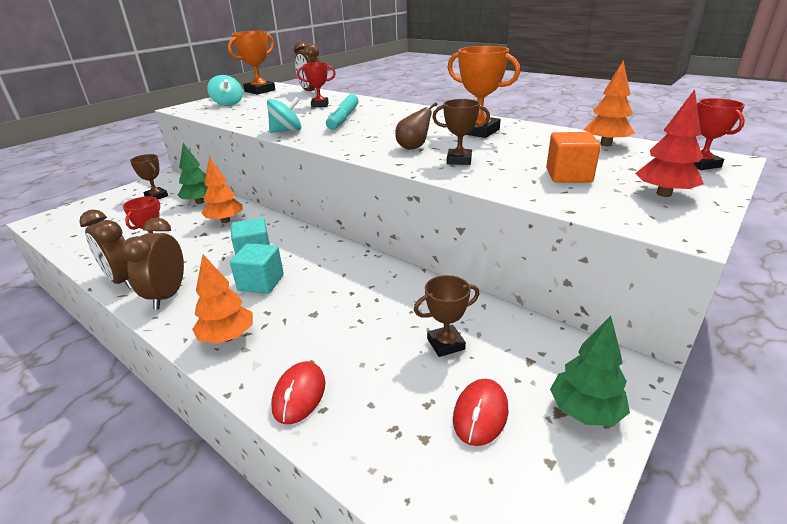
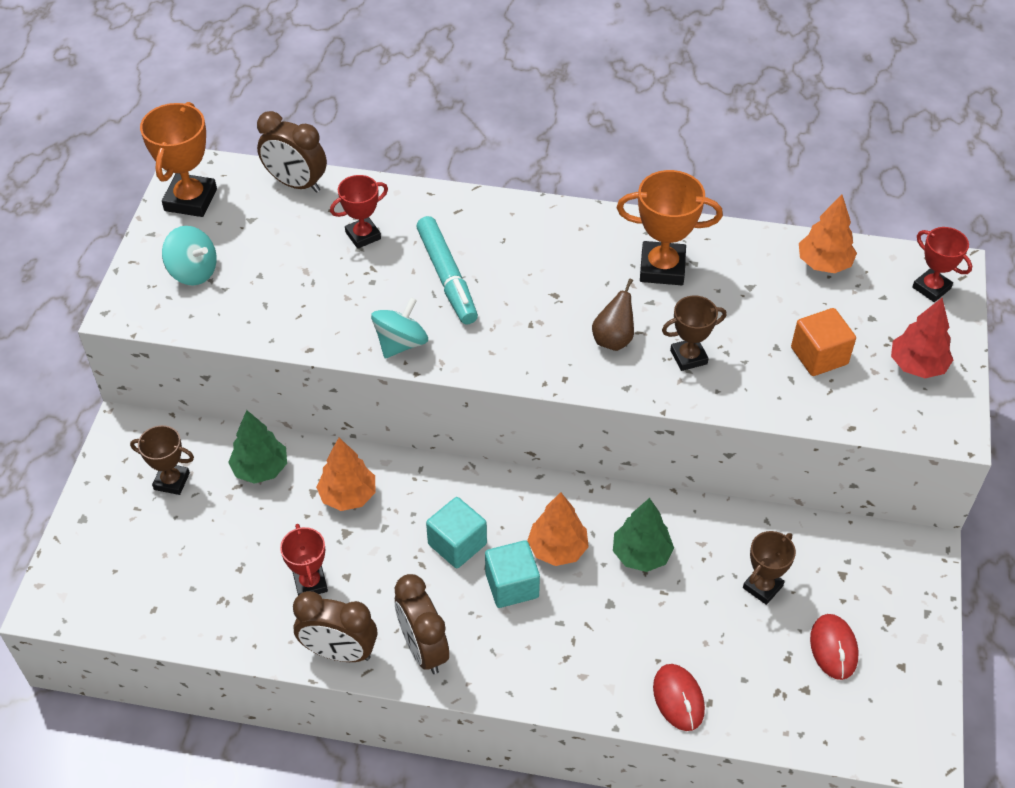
camera: 30 degrees left, 20 degrees up
(227, 337) = (551, 671): orange tree -> orange tree (557, 549)
(585, 411) = (906, 609): green tree -> green tree (641, 554)

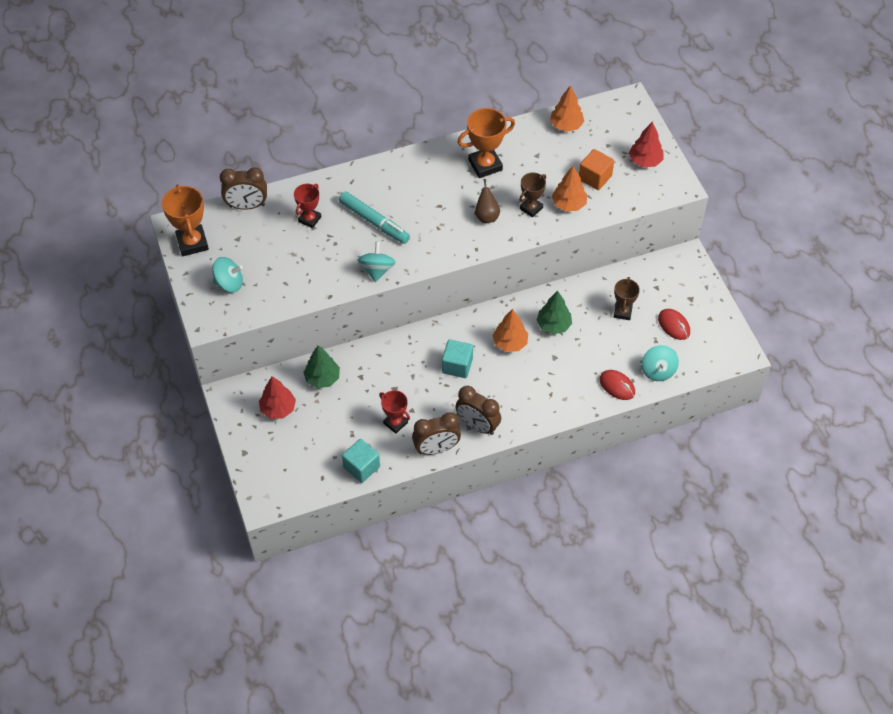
camera: 30 degrees left, 5 degrees up
(172, 481) = (278, 409): brown trophy -> red tree
(348, 496) = (381, 369): orange tree -> orange tree (568, 204)
(512, 585) = (500, 372): turquoise cube -> turquoise cube (361, 467)
(761, 708) = (658, 371): none -> turquoise spinning top
(931, 288) = (627, 115): red trophy -> none

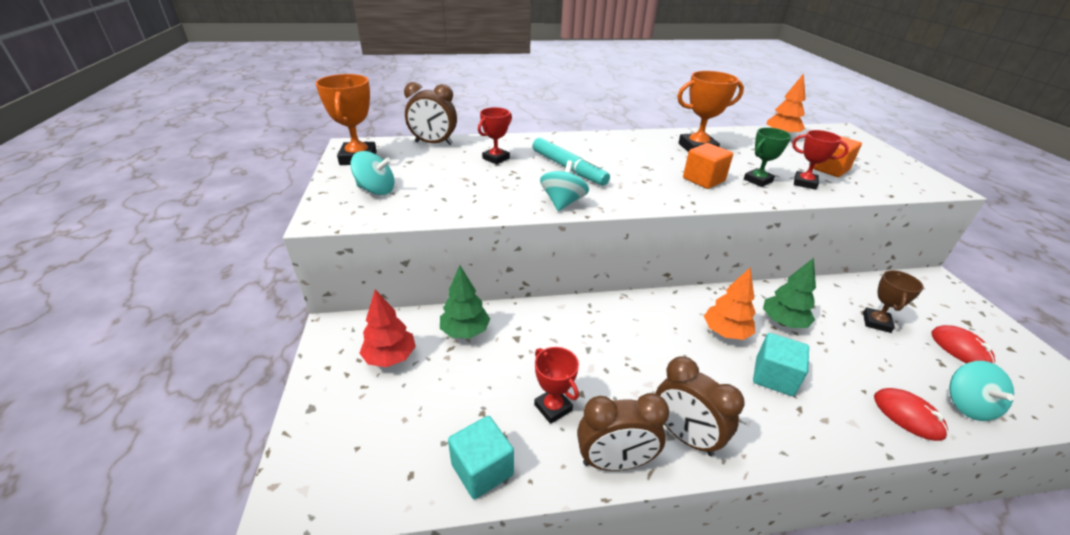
camera: 10 degrees right, 20 degrees down
(457, 366) = (652, 347): turquoise cube -> turquoise cube (774, 377)
(486, 216) = (703, 180): brown pear -> orange cube
(531, 208) = (758, 180): brown trophy -> green trophy
(568, 204) = (804, 183): orange tree -> red trophy
(645, 161) = (884, 165): red tree -> none

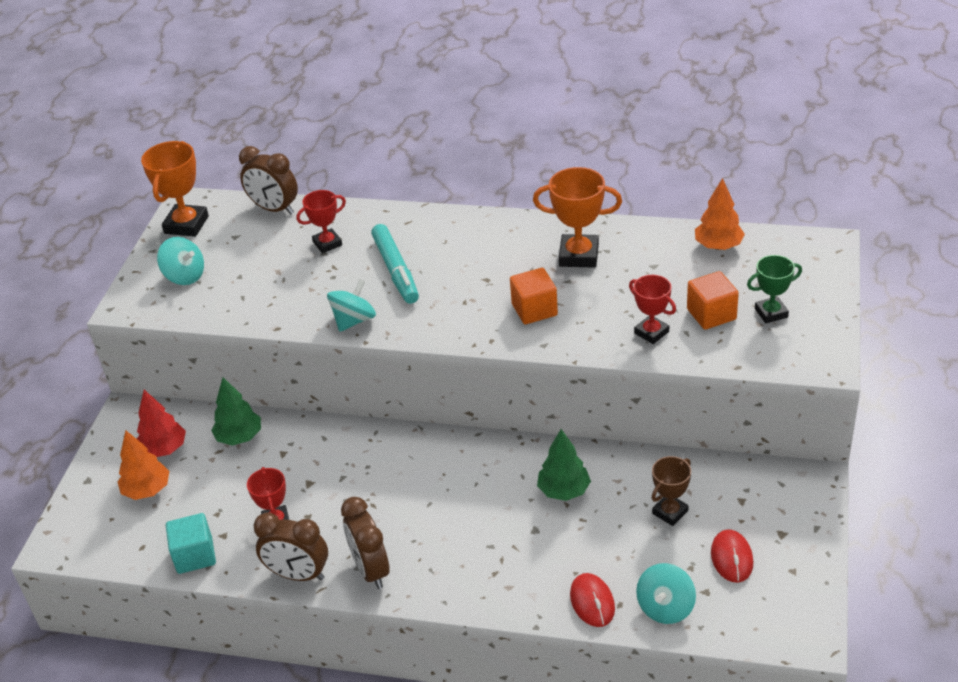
camera: 25 degrees right, 5 degrees up
(725, 332) = (491, 489): orange tree -> orange tree (147, 490)
(758, 180) = (598, 320): green trophy -> green trophy (771, 313)
(774, 377) = (498, 541): turquoise cube -> none

